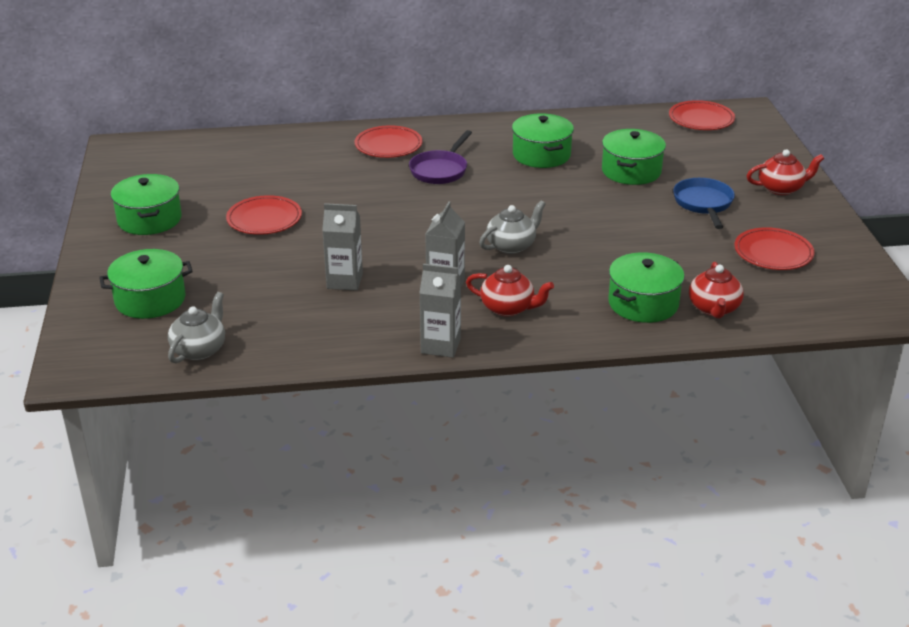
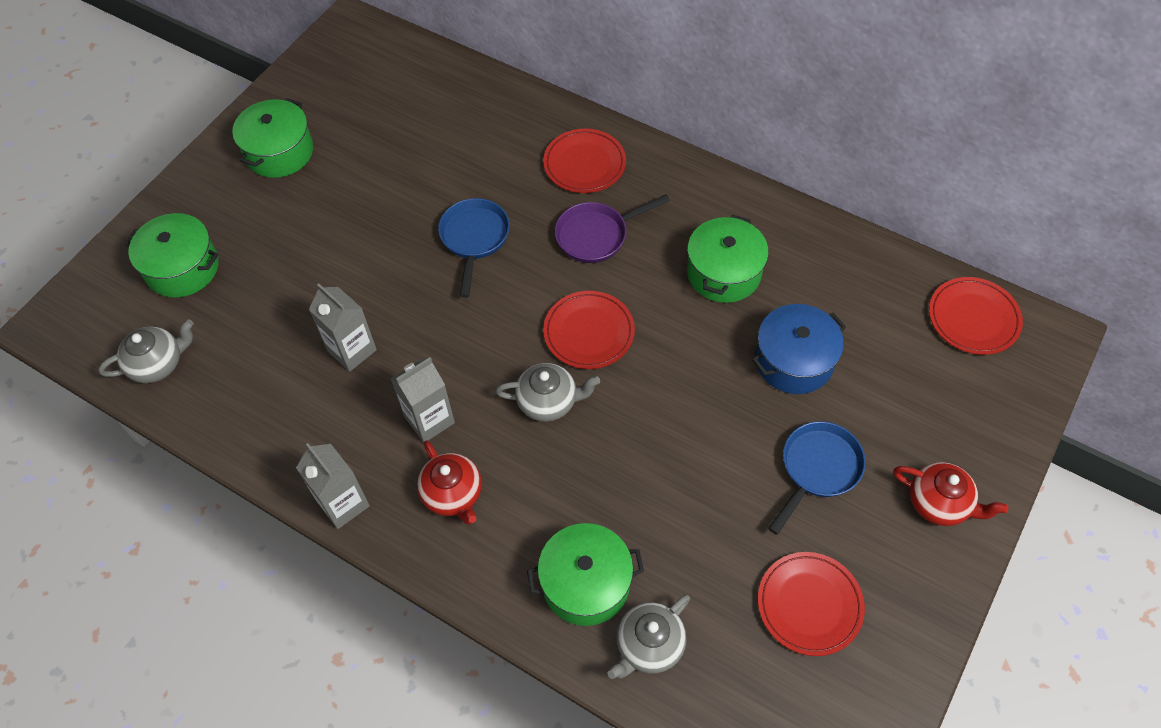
camera: 40 degrees right, 25 degrees up
(264, 219) = (369, 212): red plate -> red plate (589, 332)
(359, 202) = (474, 239): none -> blue pan
(631, 171) = (794, 361): green pot -> blue pot
(714, 308) = (649, 645): red teapot -> grey teapot

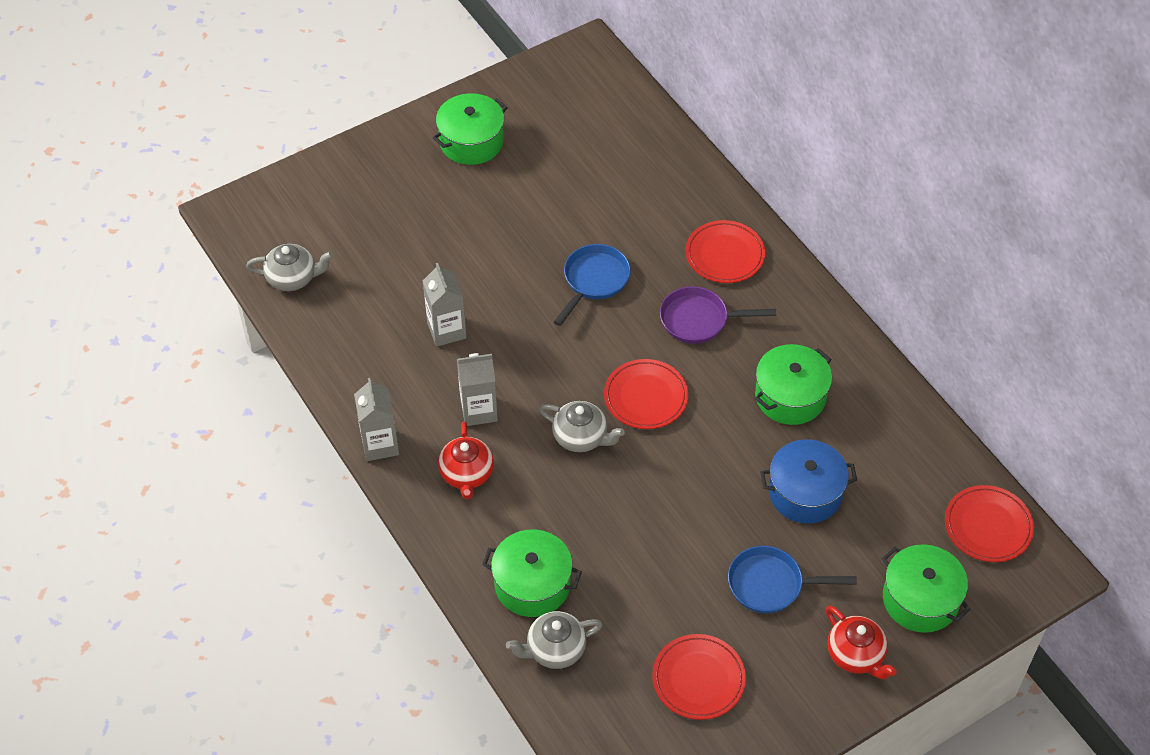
camera: 25 degrees right, 5 degrees down
(182, 268) = (347, 209): green pot -> green pot (920, 599)
(818, 469) = (770, 584): blue pan -> blue pan turned 150 degrees counterclockwise

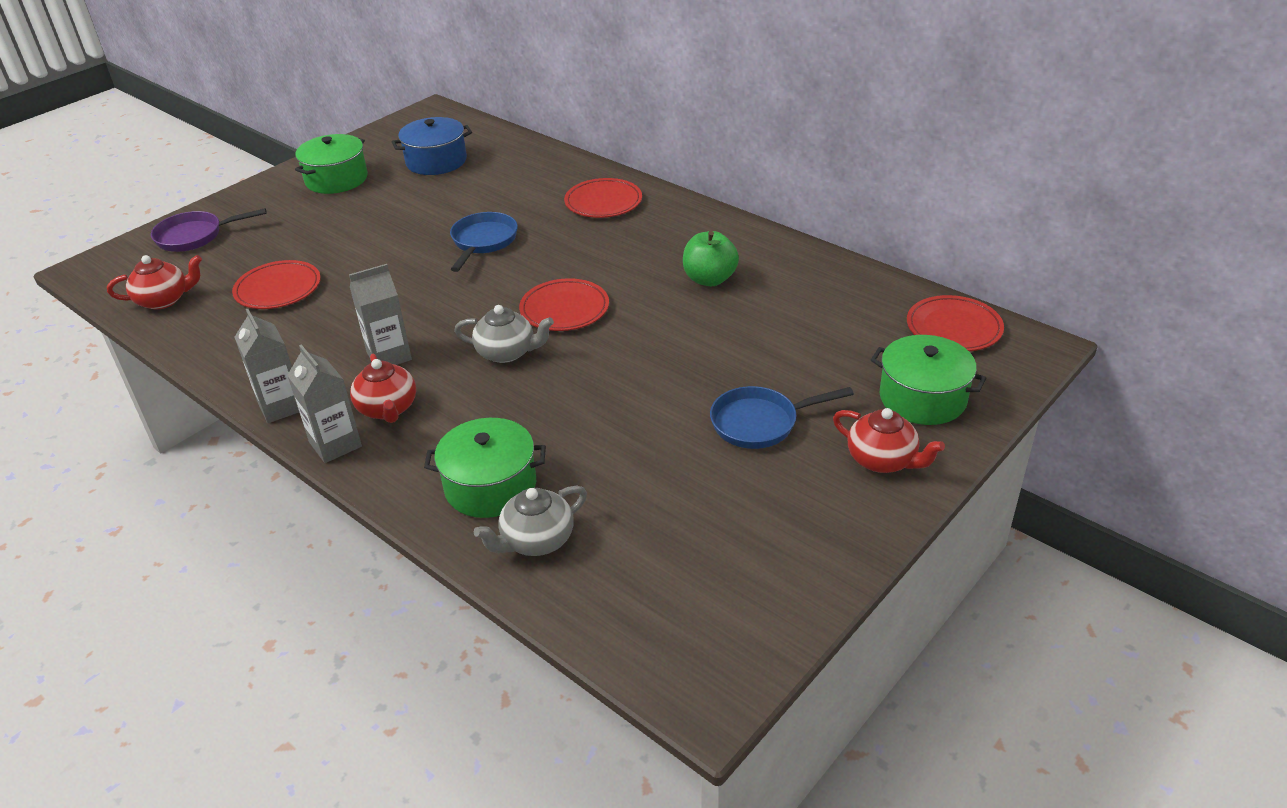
camera: 15 degrees left, 15 degrees down
(292, 278) = (164, 300): grey teapot -> red teapot
(446, 330) = (339, 304): grey carton -> grey carton (335, 444)
(698, 679) = (718, 526): red plate -> red plate (278, 289)
(699, 320) = (596, 247): purple pan -> purple pan (194, 236)
(790, 396) = (709, 279): green pot -> green apple
(805, 493) = (759, 344): blue pot -> blue pot (436, 161)

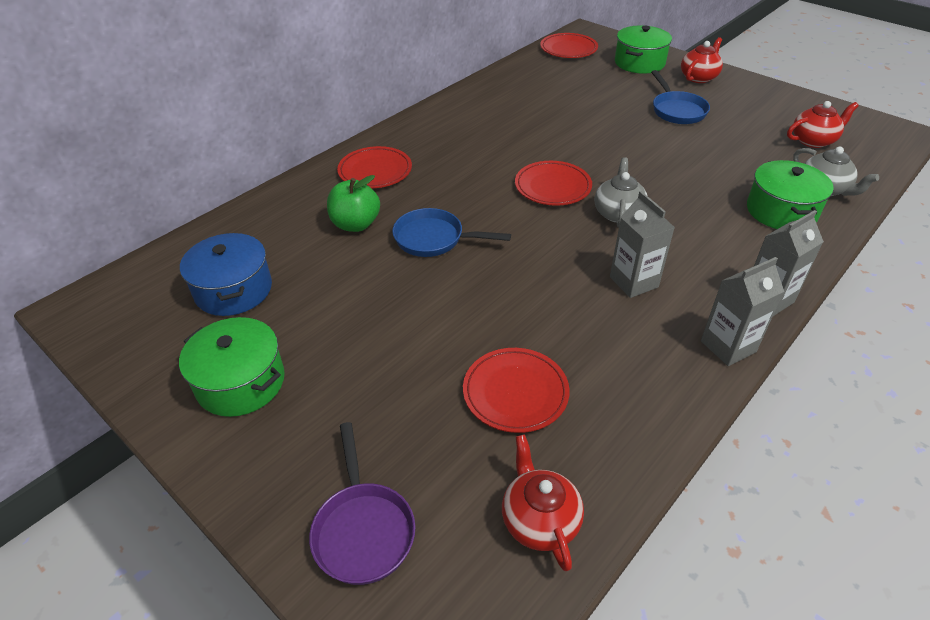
camera: 90 degrees left, 5 degrees up
(388, 409) = (710, 273): red teapot -> red teapot (813, 141)
(709, 279) = (510, 123): green apple -> green apple (355, 224)

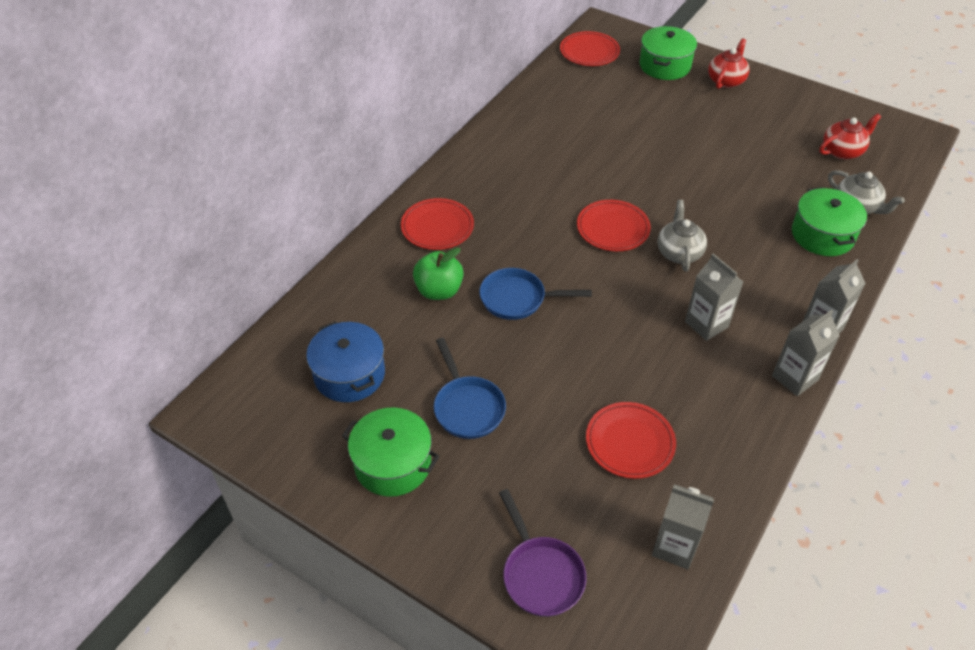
camera: 10 degrees left, 5 degrees up
(539, 520) = (674, 546): red teapot -> grey carton
(677, 110) = (712, 125): blue pan -> blue pan (467, 407)

